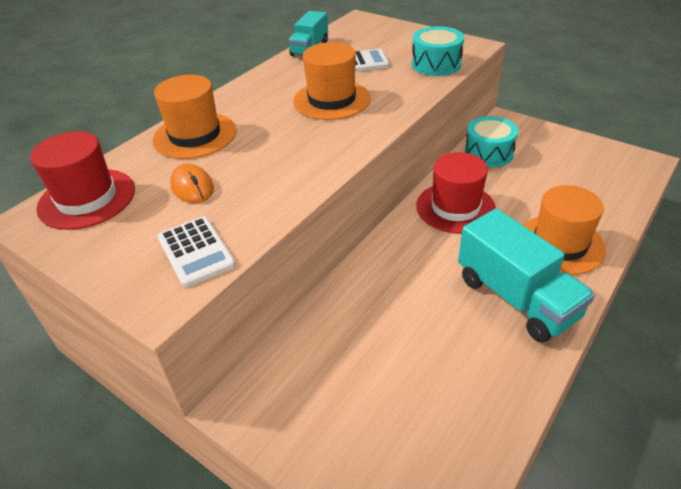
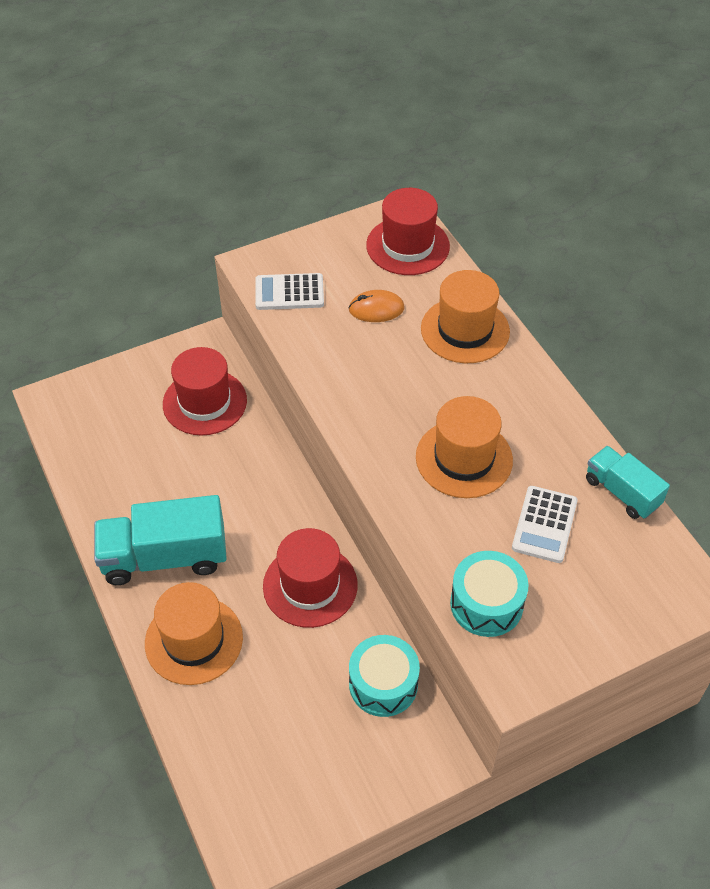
camera: 115 degrees right, 10 degrees up
(327, 362) = (205, 402): none -> red hat

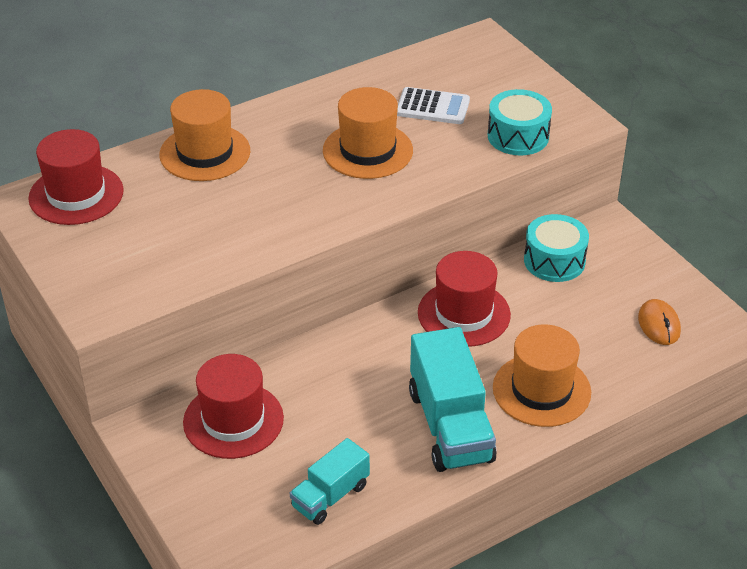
camera: 95 degrees left, 10 degrees down
(289, 292) = (145, 278): white calculator -> none
(376, 309) = (173, 212): orange mouse -> orange mouse (659, 325)
(622, 492) = (392, 68): turquoise truck -> turquoise truck (330, 496)

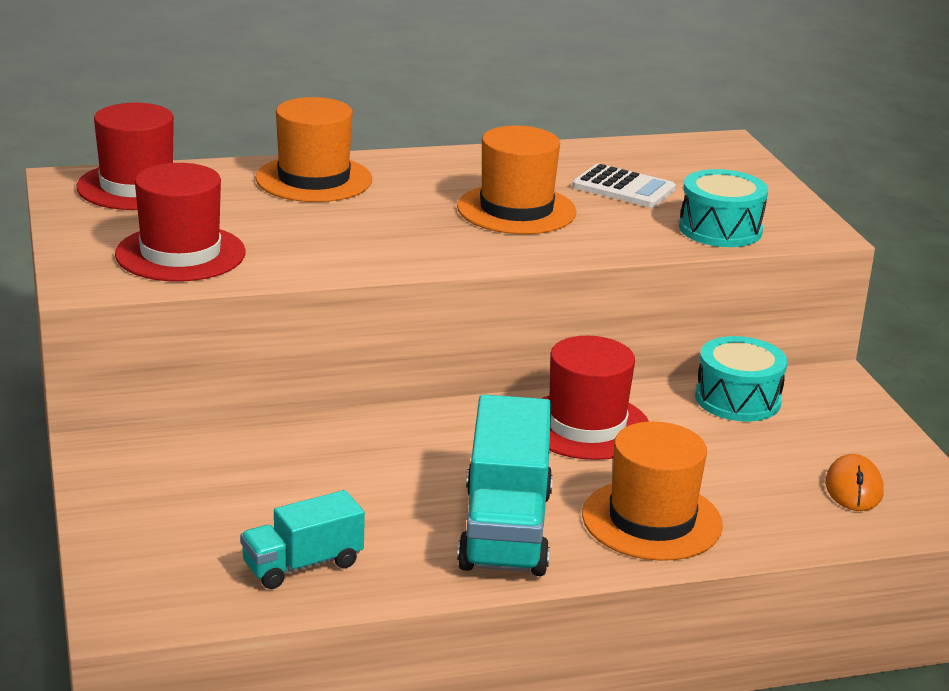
camera: 15 degrees right, 15 degrees down
(233, 420) = (224, 466): red hat -> red hat (180, 253)

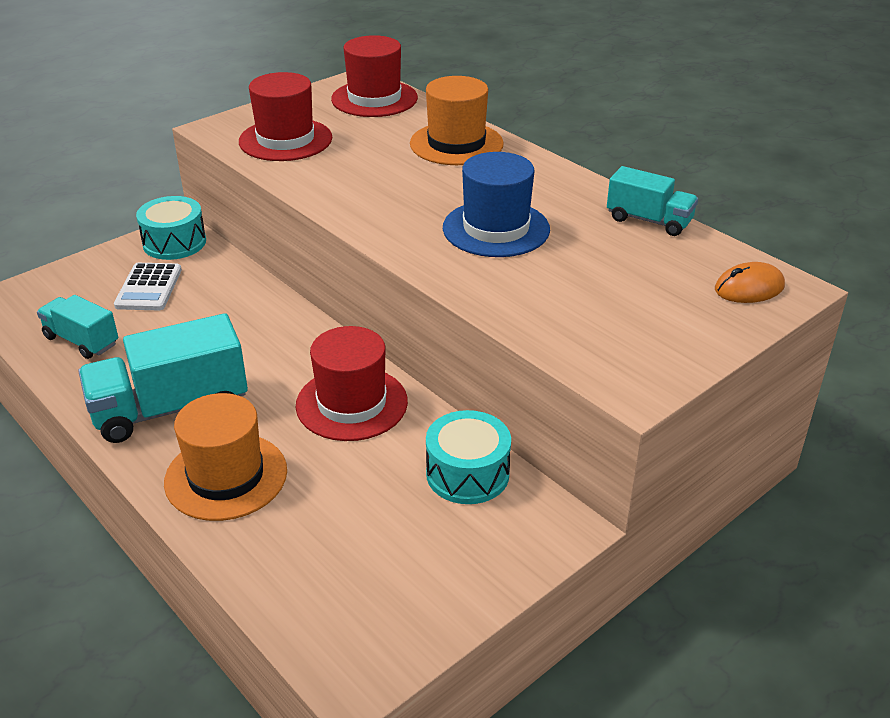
camera: 65 degrees right, 10 degrees up
(516, 210) = (496, 229): orange hat -> blue hat
(569, 152) = (649, 220): none -> turquoise truck
(623, 188) = (604, 263): white calculator -> white calculator (149, 288)
(720, 229) = (572, 331): turquoise drum -> turquoise drum (174, 243)
(853, 488) = (358, 587): orange mouse -> orange mouse (749, 288)

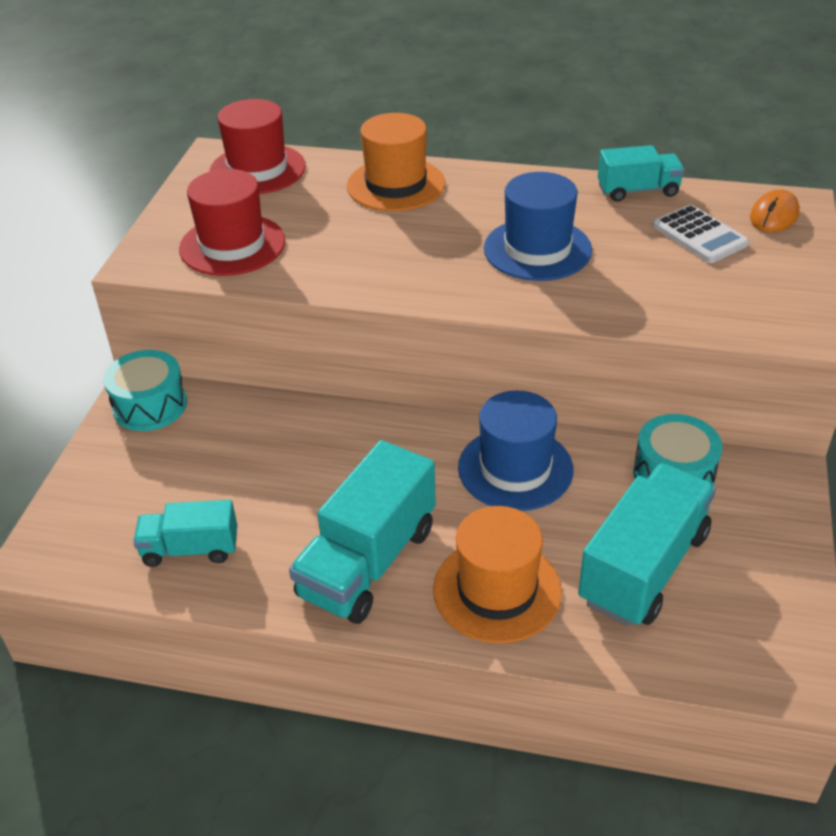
camera: 35 degrees left, 5 degrees up
(149, 288) = (186, 462): white calculator -> white calculator (699, 235)
(350, 525) = (643, 567): none -> turquoise truck
(351, 403) = (515, 468): red hat -> blue hat

